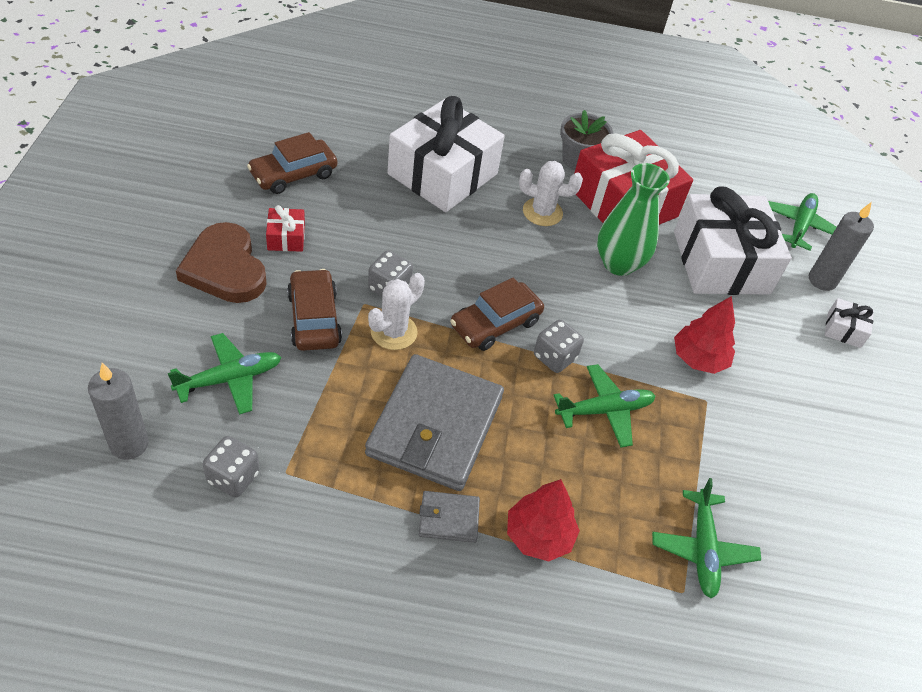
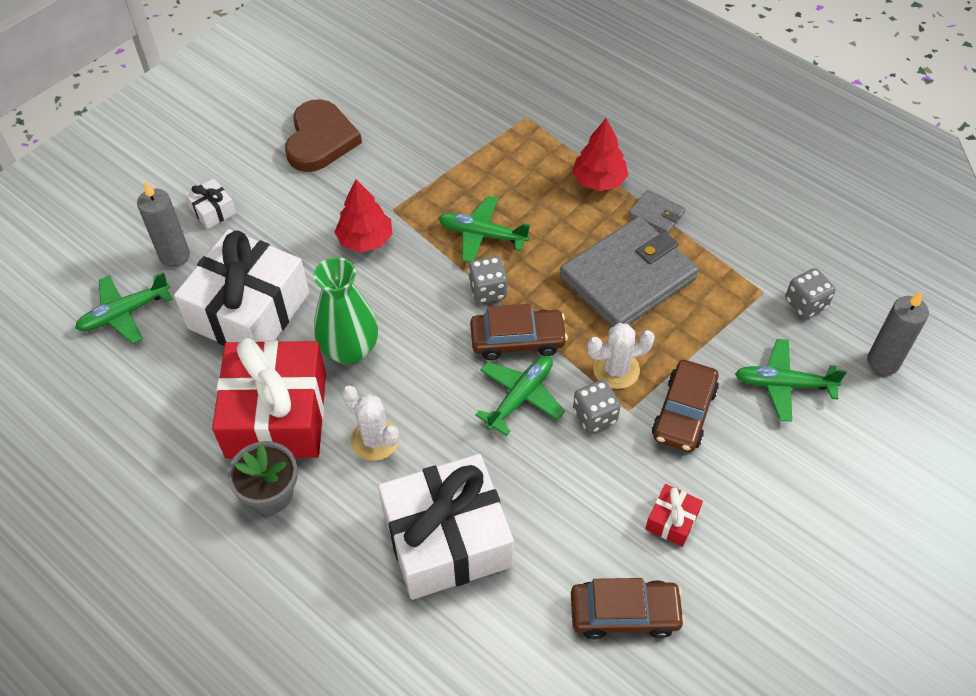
camera: 140 degrees left, 5 degrees up
(225, 268) = (751, 507): brown heart -> brown heart (320, 140)
(702, 549) = (492, 130): green plane -> green plane (521, 397)

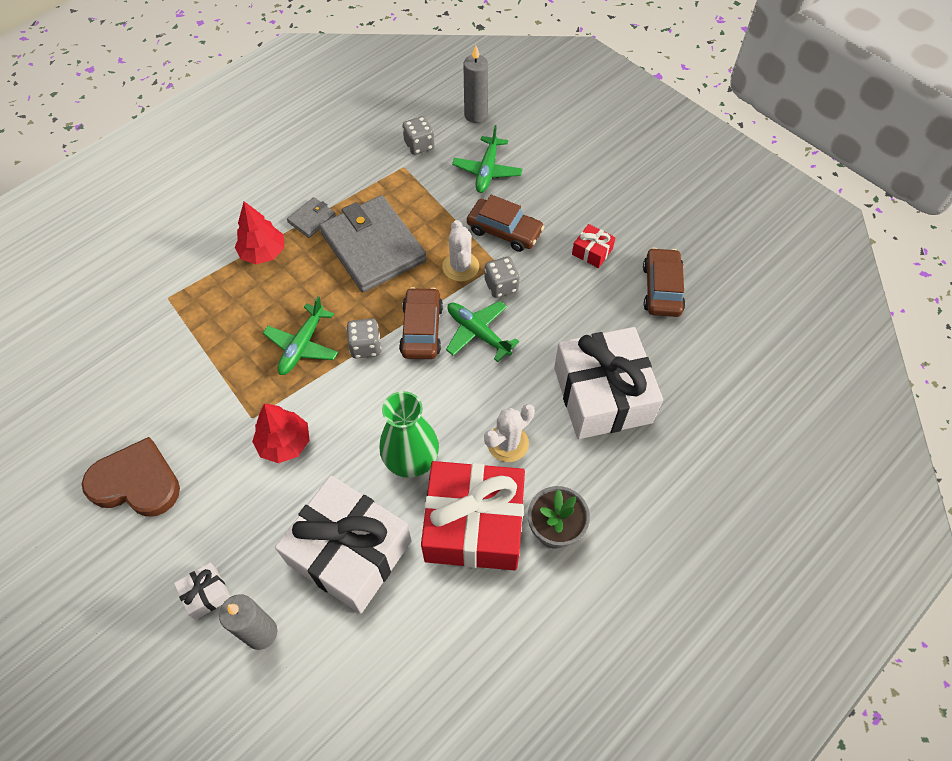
camera: 85 degrees left, 5 degrees up
(124, 313) = (329, 683): green plane -> none

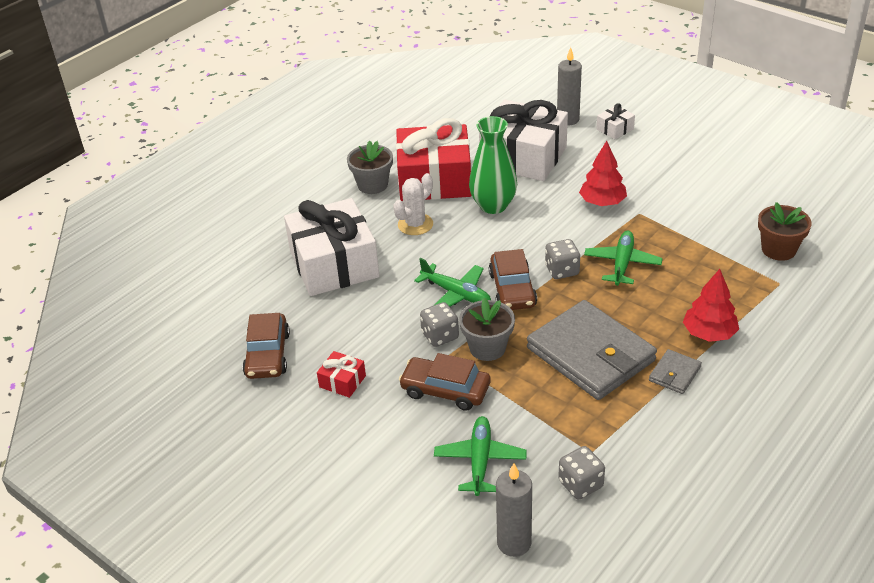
camera: 175 degrees right, 20 degrees down
(136, 482) = (706, 169): brown heart -> none
(140, 339) = (778, 249): none -> brown flower pot
(460, 267) = (487, 348): white cactus -> grey flower pot

